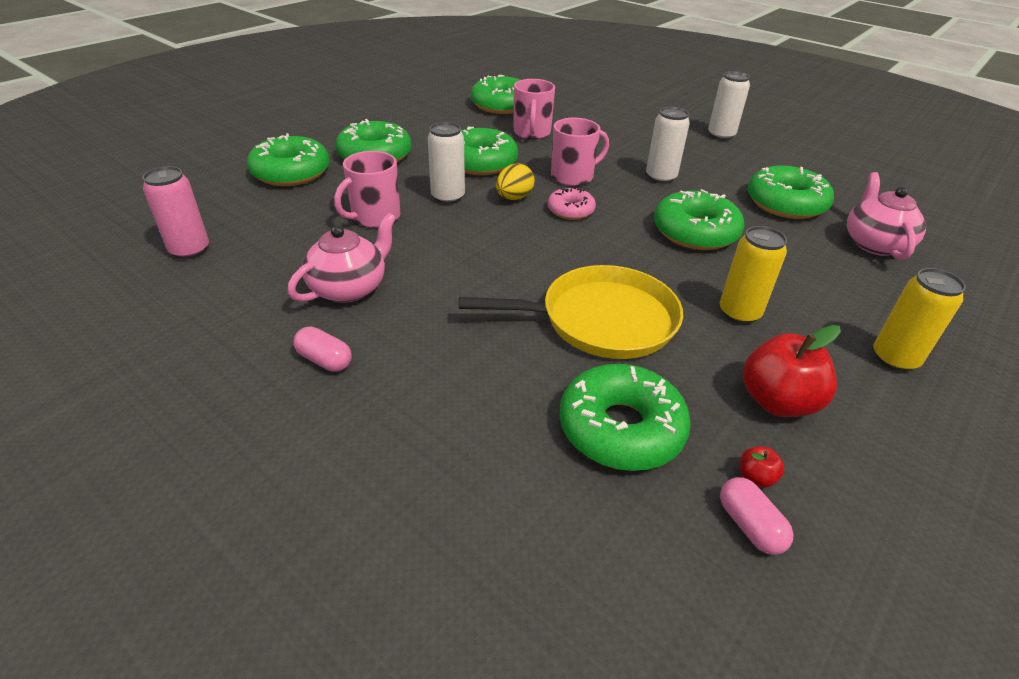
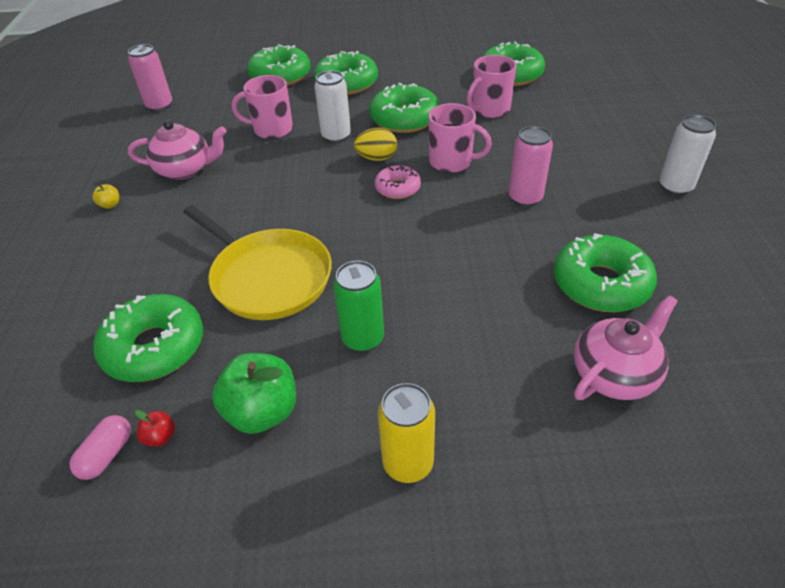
camera: 50 degrees right, 5 degrees up
(325, 360) = (110, 205): pink capsule -> yellow apple
(660, 177) = (525, 198): white can -> pink can
(695, 232) = (459, 259): green donut -> none
(739, 313) = (363, 338): yellow can -> green can
(777, 402) = (262, 411): red apple -> green apple

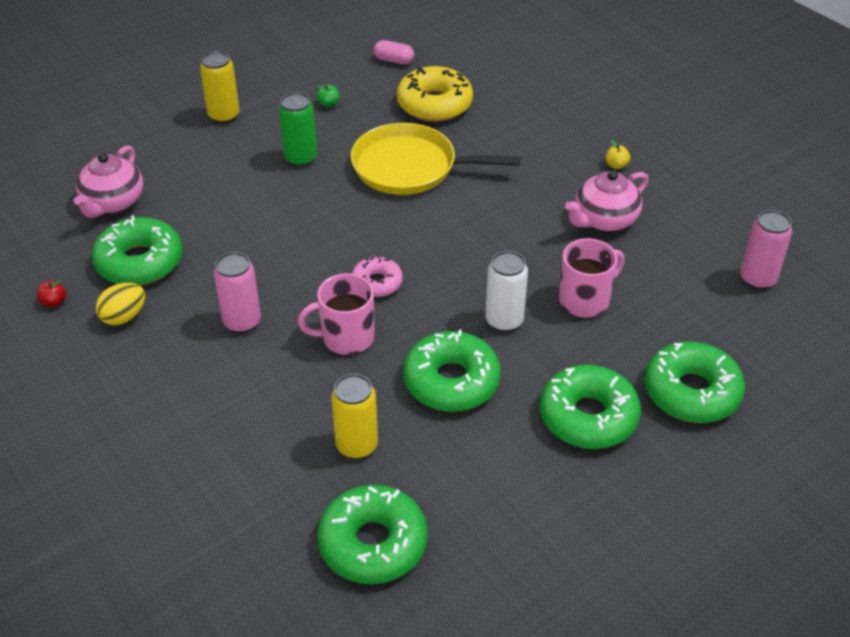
camera: 145 degrees right, 0 degrees up
(107, 454) = (394, 60): pink capsule -> pink capsule turned 60 degrees counterclockwise
(154, 347) = (434, 104): green donut -> yellow donut
(160, 437) = (374, 75): red apple -> red apple (54, 302)
(262, 411) = (328, 104): green apple -> green apple, size x0.44
(377, 158) = (430, 310): yellow egg -> yellow egg (124, 317)
(490, 109) = (357, 445): pink mug -> yellow can
(675, 187) = (85, 401): white can -> none

